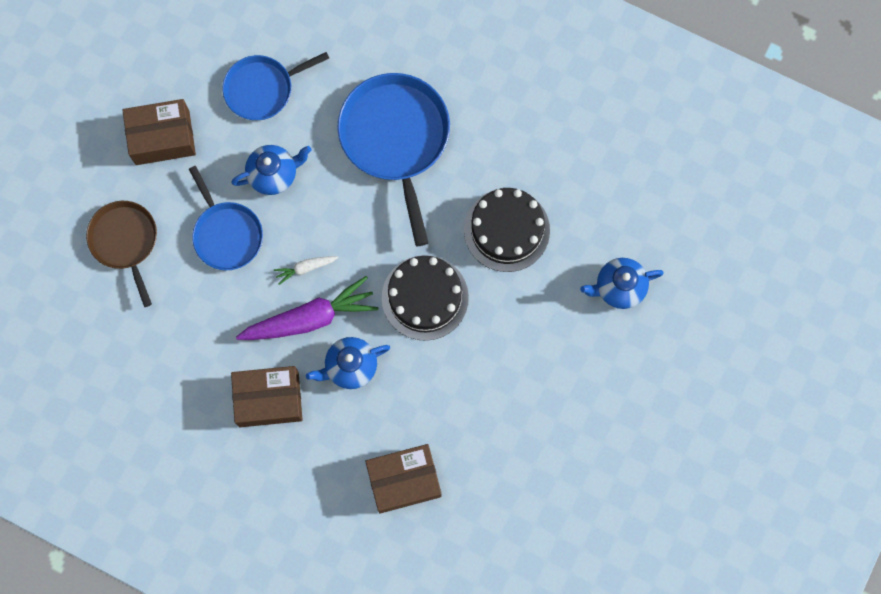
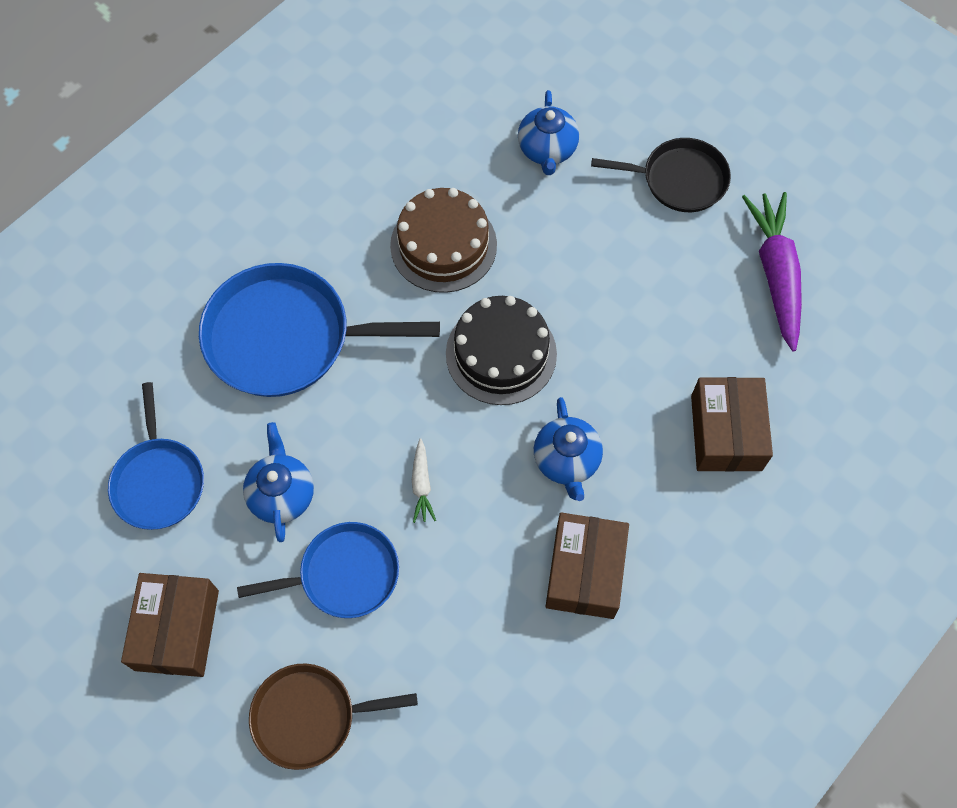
camera: 75 degrees left, 10 degrees down
(310, 318) = (490, 495): purple carrot -> purple carrot (775, 274)
(506, 230) = (443, 245): black cake -> brown cake
(622, 400) = (679, 180): none -> black pan

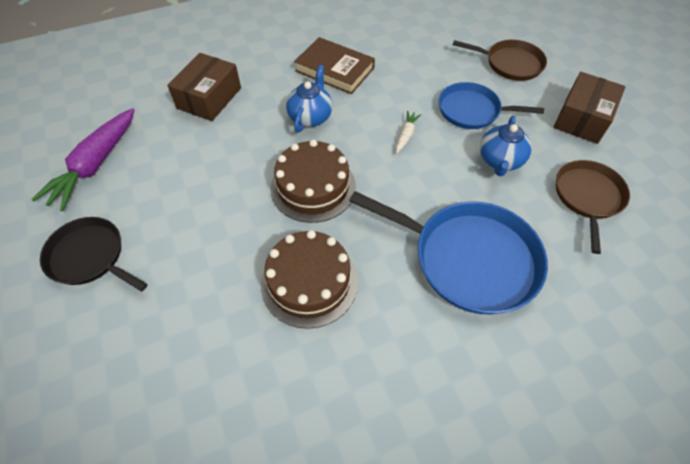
camera: 155 degrees left, 10 degrees down
(159, 481) = (587, 197): blue pan -> brown pan
(501, 353) = (313, 187): black cake -> brown cake
(547, 150) = (167, 332): blue teapot -> none
(585, 572) = (334, 69): brown box -> brown book

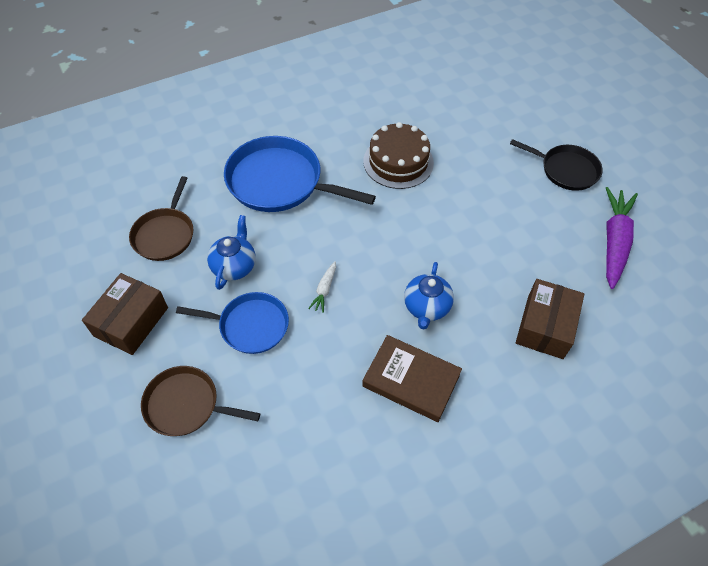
camera: 175 degrees right, 0 degrees up
(313, 187) = (409, 231): brown cake -> none

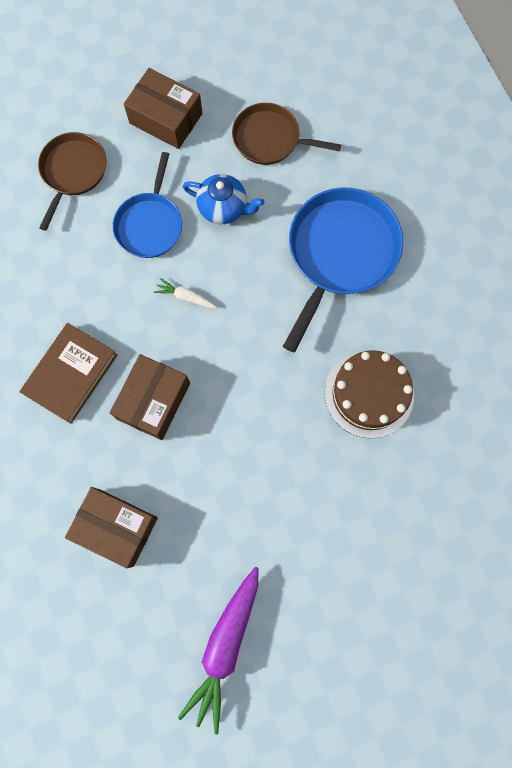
camera: 95 degrees right, 20 degrees up
(426, 307) = (153, 401): blue teapot -> brown box
(566, 170) = (348, 615): black pan -> none
(614, 242) = (225, 646): purple carrot -> purple carrot turned 90 degrees clockwise

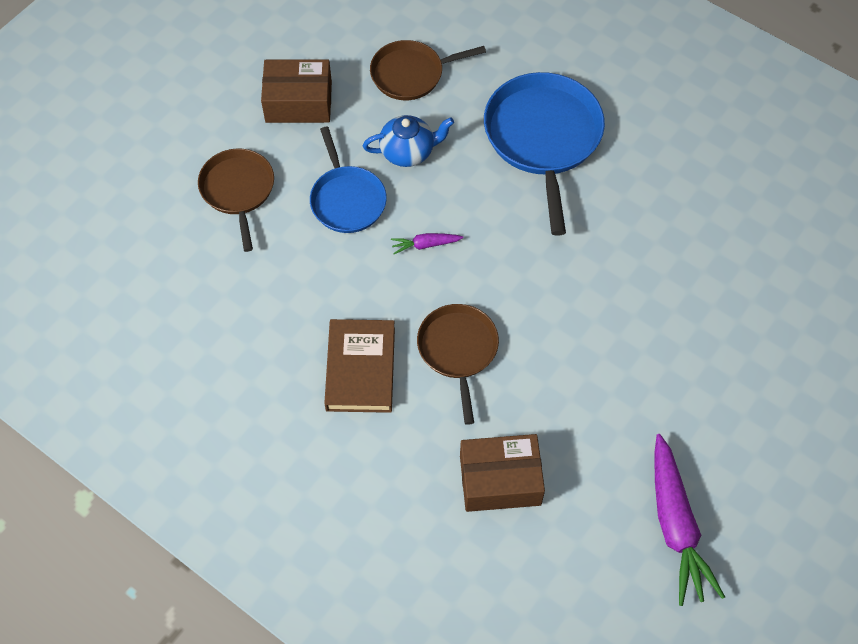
camera: 30 degrees left, 15 degrees down
(153, 401) = (458, 350): brown box -> brown pan
(186, 297) = (425, 245): white carrot -> purple carrot
(369, 394) = (652, 241): brown cake -> none

